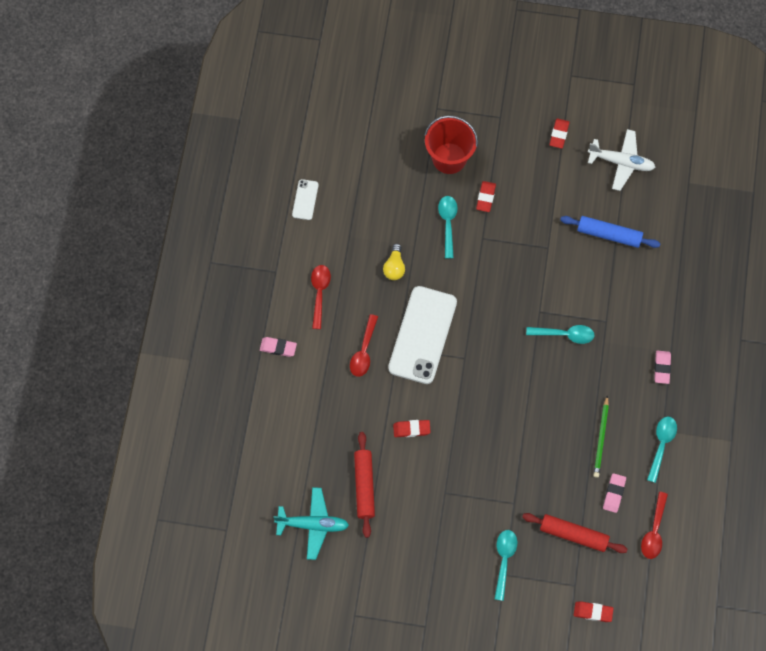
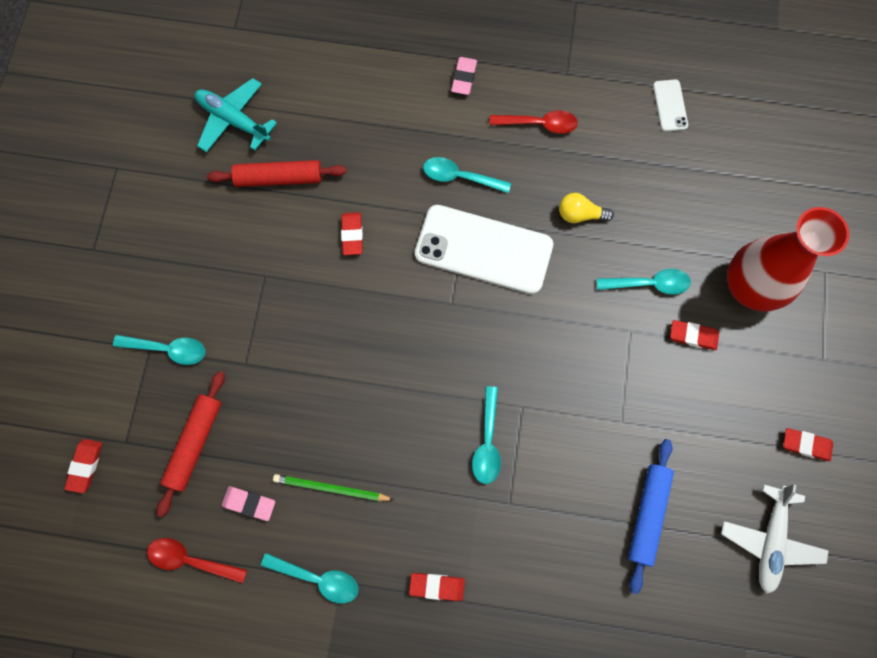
camera: 90 degrees right, 5 degrees up
(305, 200) = (670, 105): white phone -> white phone turned 75 degrees clockwise
(313, 524) = (233, 120): turquoise plane -> turquoise plane turned 120 degrees clockwise
(364, 351) = (460, 177): red spoon -> turquoise spoon
(449, 158) = (749, 287): red bucket -> red vase
(662, 368) = (437, 586): pink eraser -> red eraser

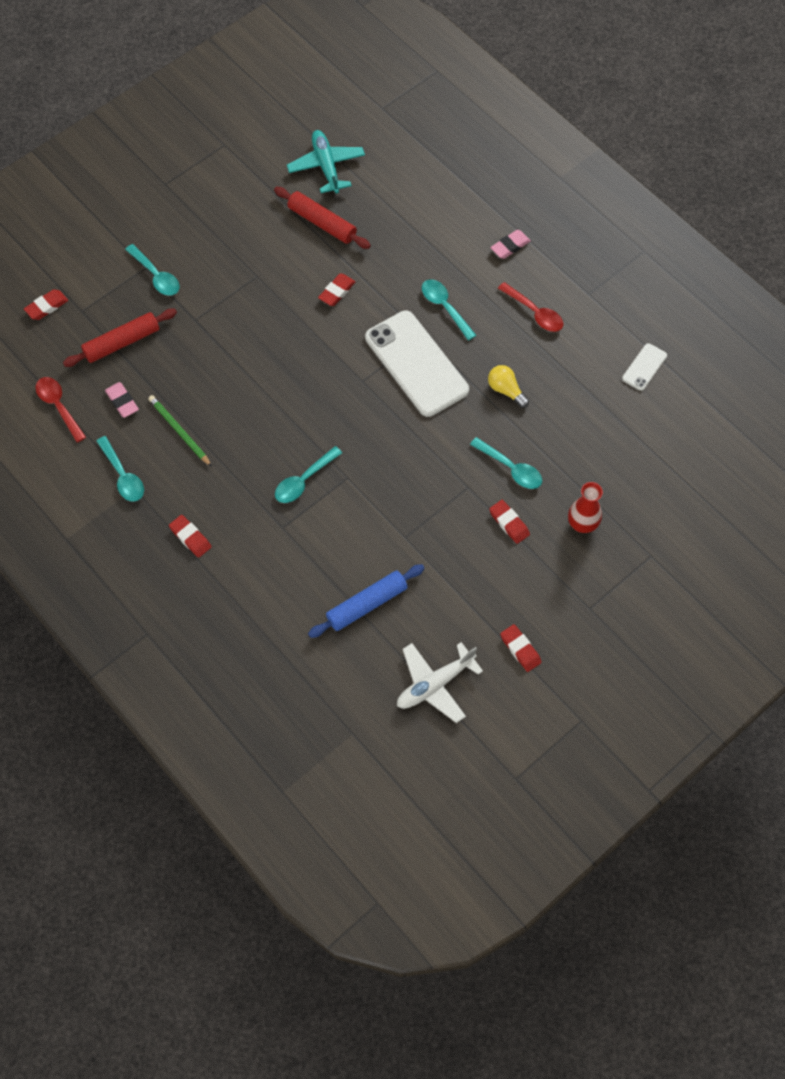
camera: 40 degrees right, 10 degrees down
(749, 287) = (582, 524): red vase -> red vase, size x0.53

